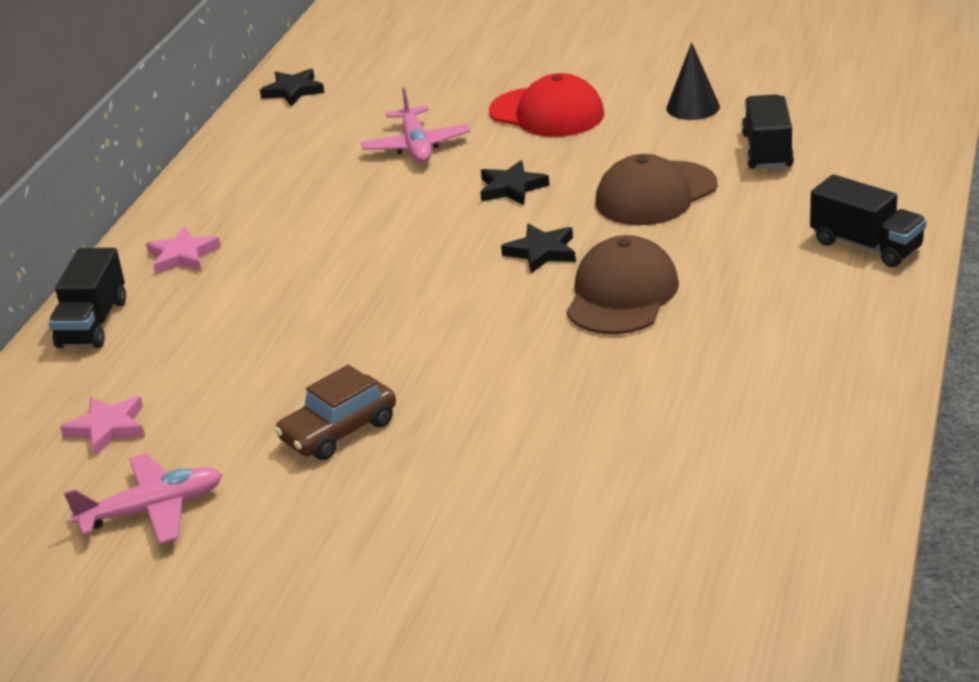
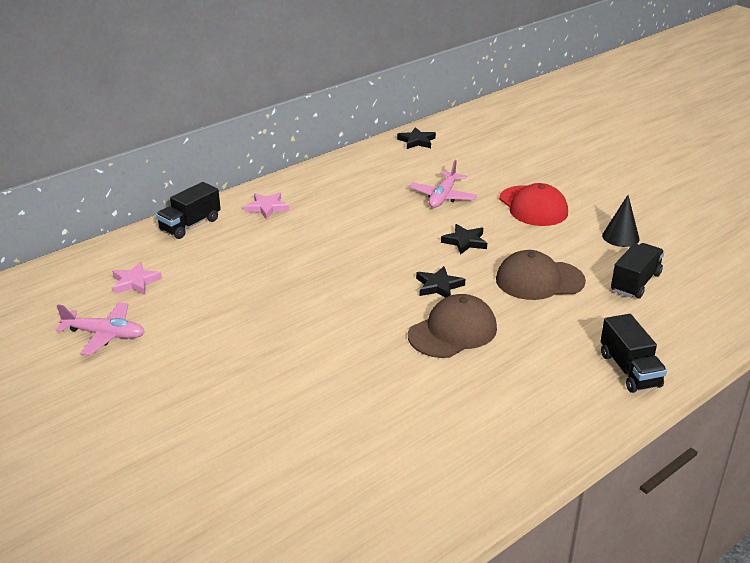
camera: 30 degrees right, 0 degrees up
(339, 431) = (228, 337): brown car -> none

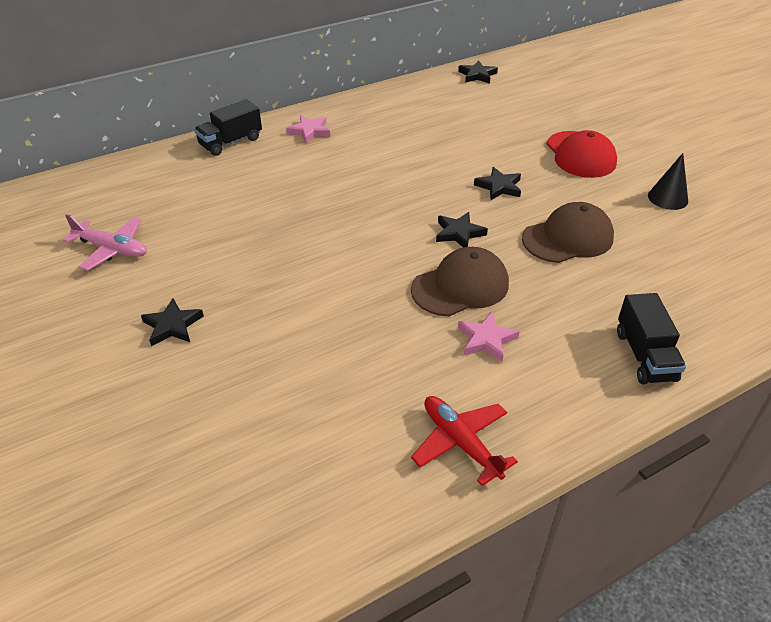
camera: 10 degrees right, 10 degrees up
(135, 282) = (159, 196): pink star -> pink star (486, 339)
(191, 395) = (172, 326): none -> black star
(443, 197) = (488, 136): pink plane -> none
(488, 458) = (460, 442): none -> red plane
(539, 280) = (568, 238): brown cap -> brown cap turned 150 degrees clockwise
(635, 283) = (673, 252): black truck -> none

